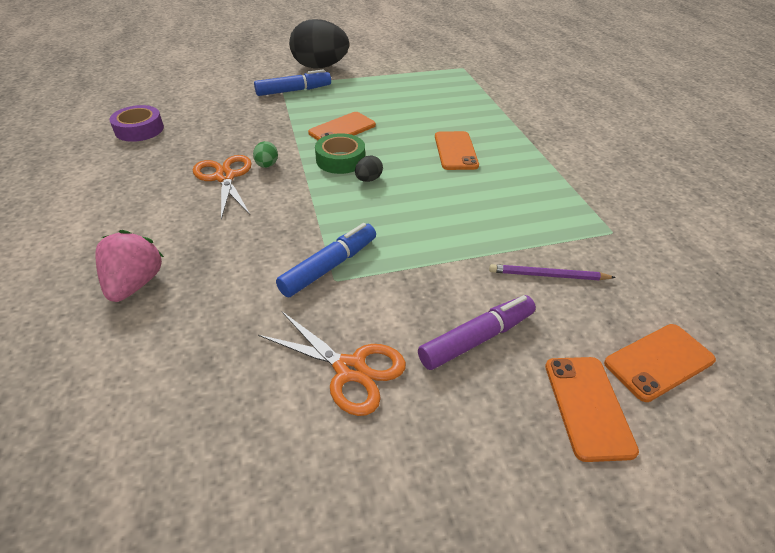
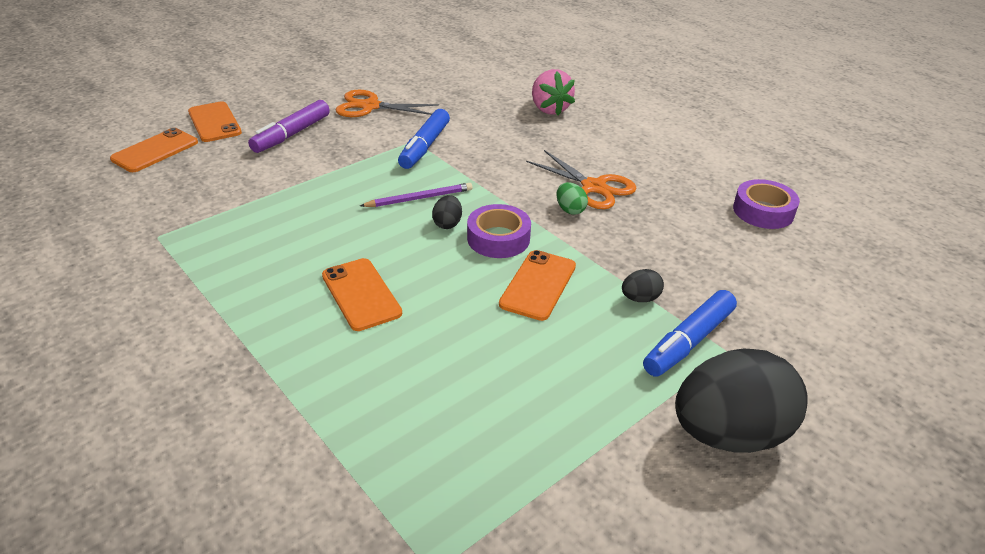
camera: 155 degrees right, 5 degrees down
(292, 110) = (640, 298): none -> black egg
(340, 160) = (498, 238): green tape -> purple tape
(548, 275) = (235, 182): purple pencil -> purple pencil (419, 198)

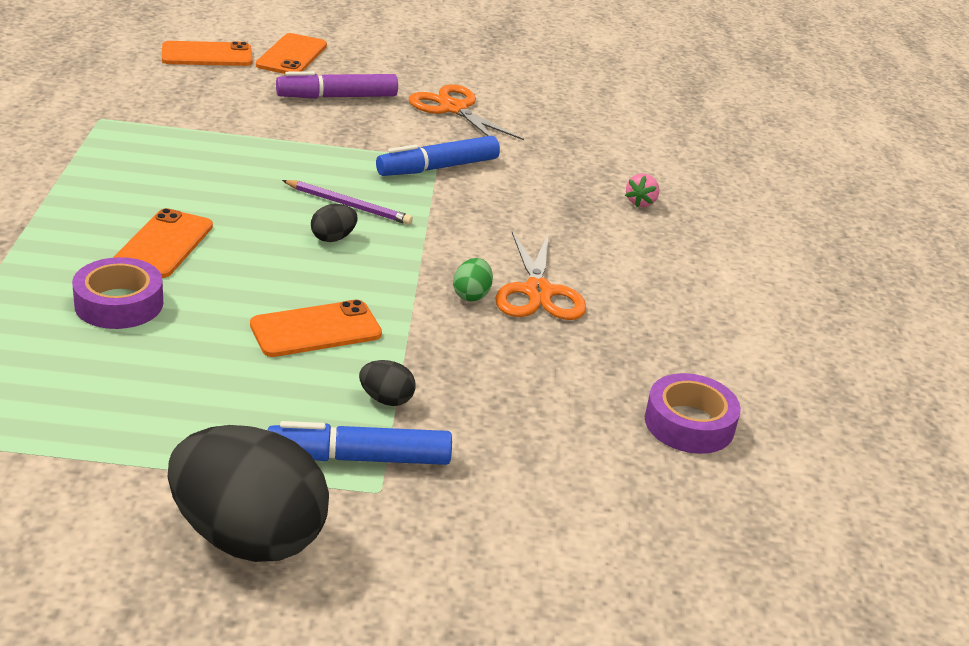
camera: 40 degrees right, 5 degrees down
(498, 238) = (354, 275): purple tape -> purple tape (119, 304)
(549, 109) = (640, 202): pink strawberry -> pink strawberry, size x0.54

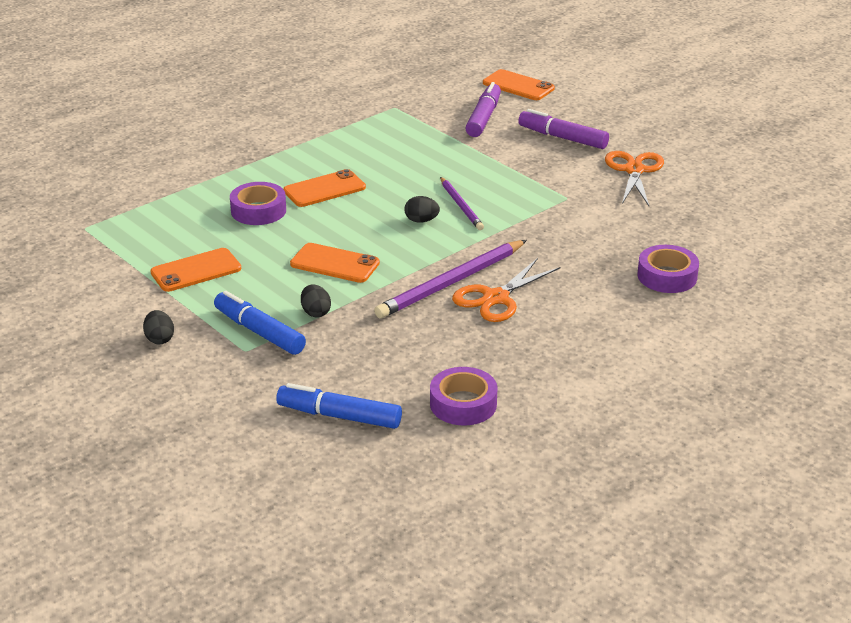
camera: 50 degrees right, 0 degrees up
(222, 100) = (483, 118): none -> purple marker
(248, 537) = (159, 339): black egg -> black egg, size x0.40
(292, 55) = (575, 101): orange phone -> orange phone (196, 271)
(438, 168) = (556, 204): blue marker -> blue marker (339, 416)
(471, 295) = (451, 283): green egg -> purple pencil
(640, 202) = (667, 276): pink strawberry -> purple tape

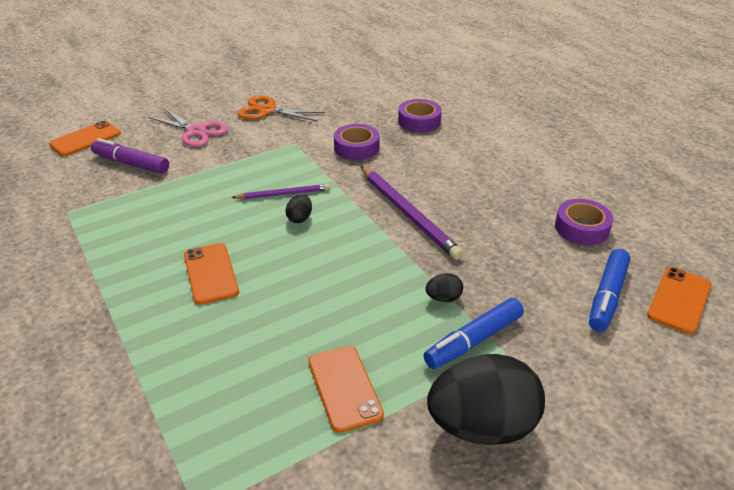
camera: 80 degrees left, 5 degrees up
(159, 339) = (482, 426): black egg -> black egg, size x2.47
(258, 210) = (232, 327): purple tape -> purple tape (356, 148)
(335, 264) = (359, 278): orange phone -> orange phone (679, 300)
(495, 298) = (435, 195): orange scissors -> none
(563, 138) = (196, 131): purple marker -> pink scissors

